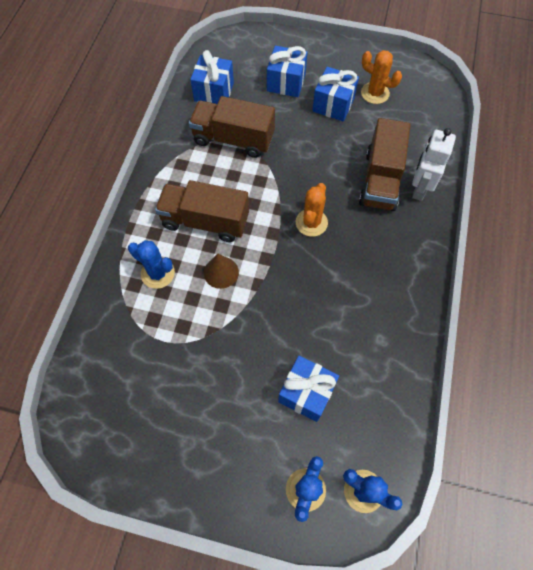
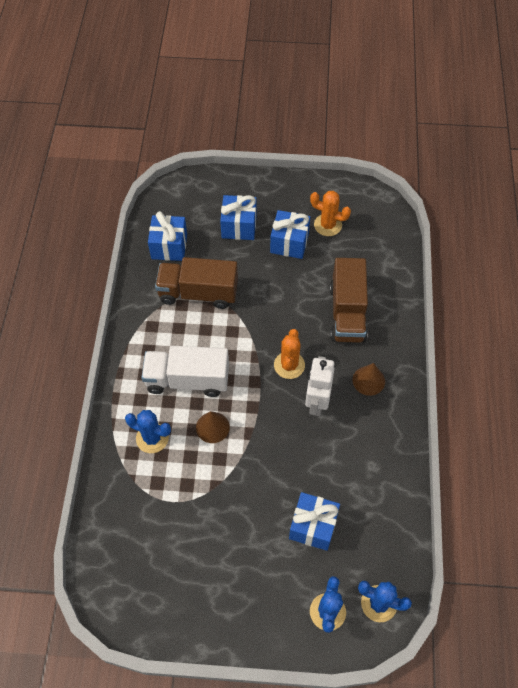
camera: 10 degrees left, 5 degrees down
(205, 221) = (187, 380): brown truck -> white truck
(391, 250) = (368, 380): none -> brown cone
(419, 188) = (385, 315): white robot -> white robot (316, 402)

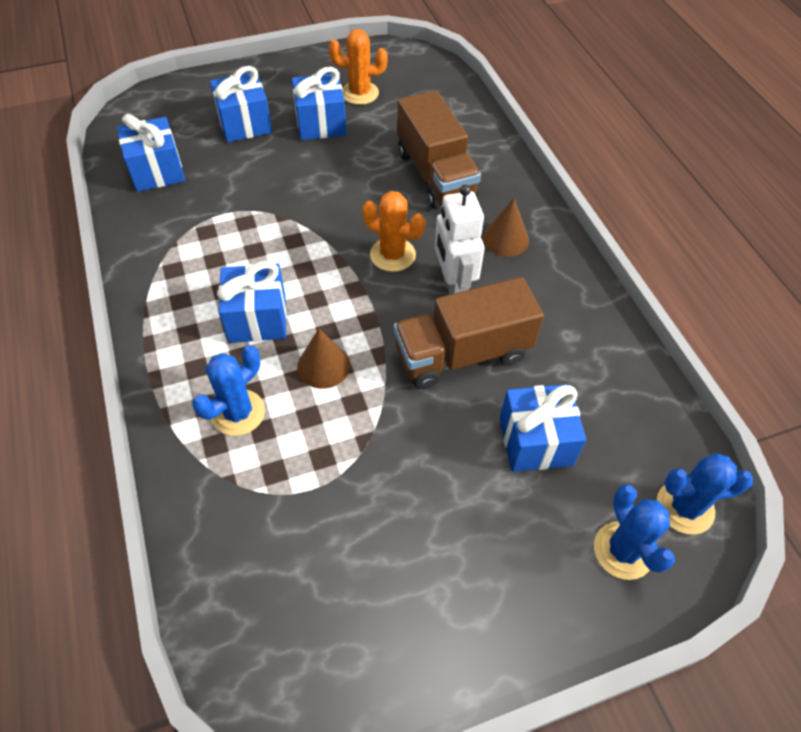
camera: 25 degrees left, 5 degrees down
(152, 438) = (238, 413): blue cactus -> blue cactus turned 45 degrees counterclockwise
(187, 380) = (257, 318): white truck -> blue gift
(198, 293) = (224, 211): brown truck -> brown truck (462, 354)
(289, 365) = (392, 255): orange cactus -> orange cactus turned 45 degrees counterclockwise

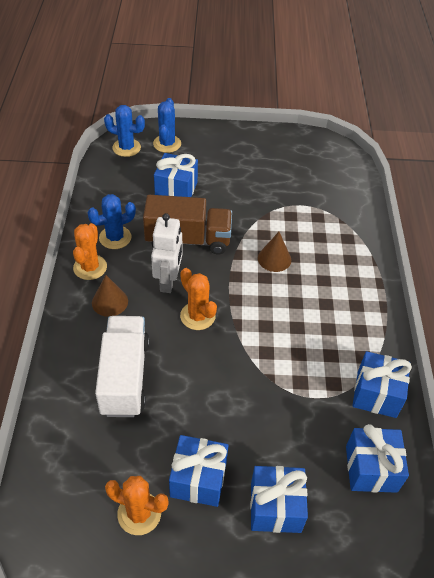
camera: 160 degrees left, 5 degrees down
(238, 413) = (331, 249): blue cactus -> blue cactus (115, 237)
(257, 318) = (308, 300): blue gift -> blue gift (376, 394)
(435, 175) = (125, 377): brown truck -> white truck
(561, 271) = (90, 267): none -> orange cactus

